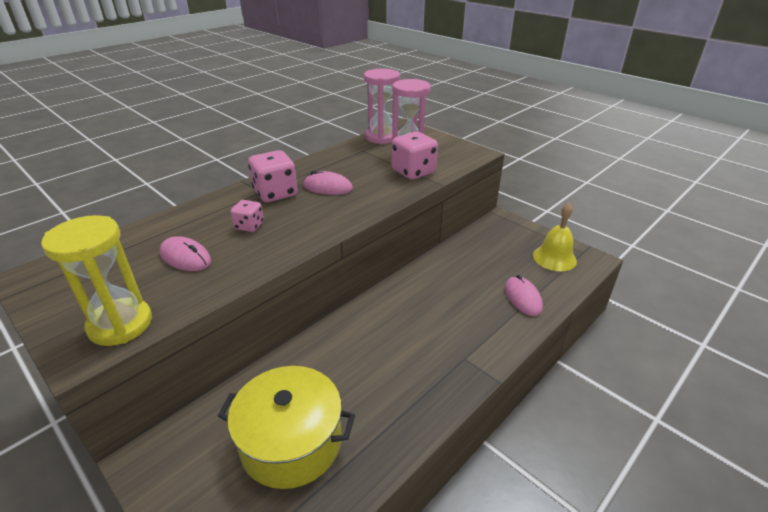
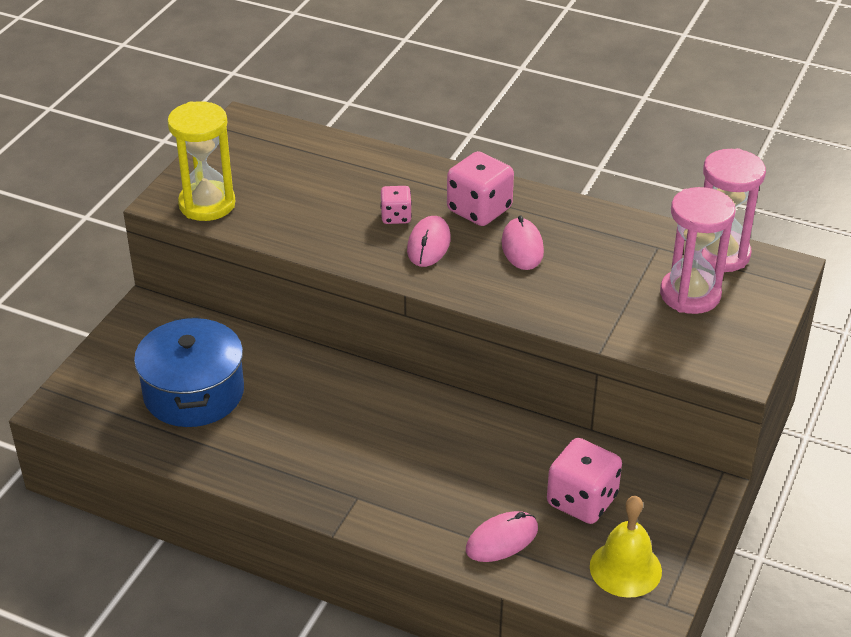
camera: 70 degrees right, 5 degrees up
(185, 257) = (317, 197): pink mouse -> pink mouse (429, 244)
(291, 442) = (194, 393): yellow pot -> blue pot
(413, 172) = (620, 314): pink dice -> pink dice (582, 501)

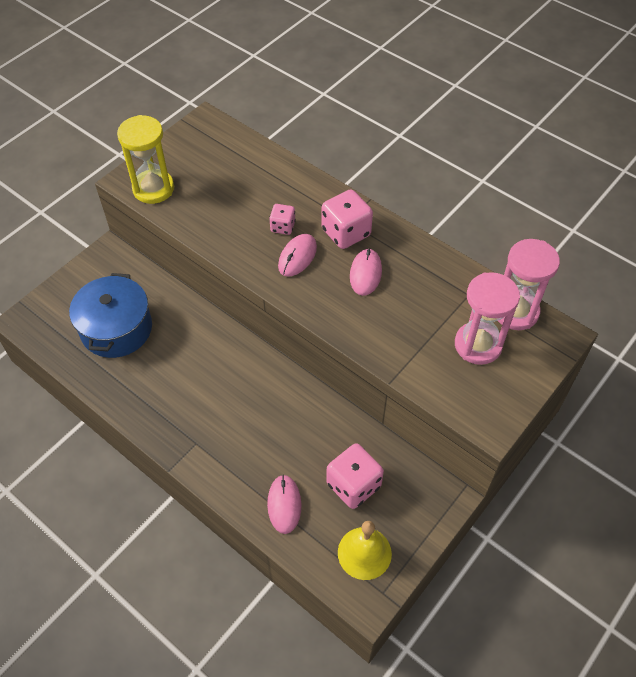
camera: 15 degrees right, 15 degrees up
(502, 539) = (284, 505): pink mouse -> pink mouse turned 75 degrees counterclockwise

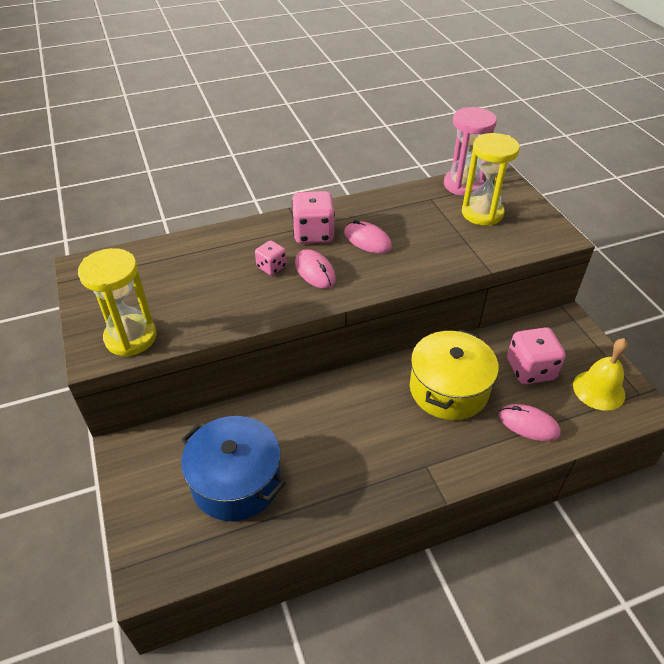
camera: 60 degrees left, 10 degrees down
(287, 428) = (448, 389): none -> yellow pot
(478, 345) = (482, 213): pink hourglass -> yellow hourglass

